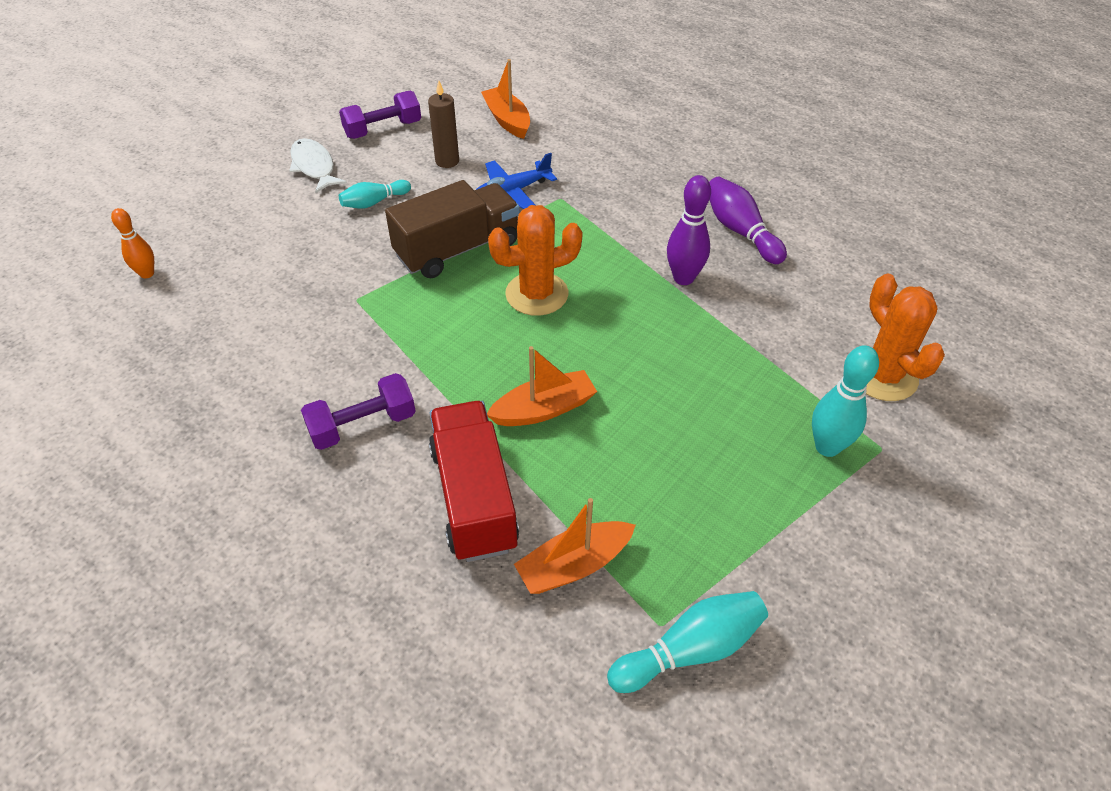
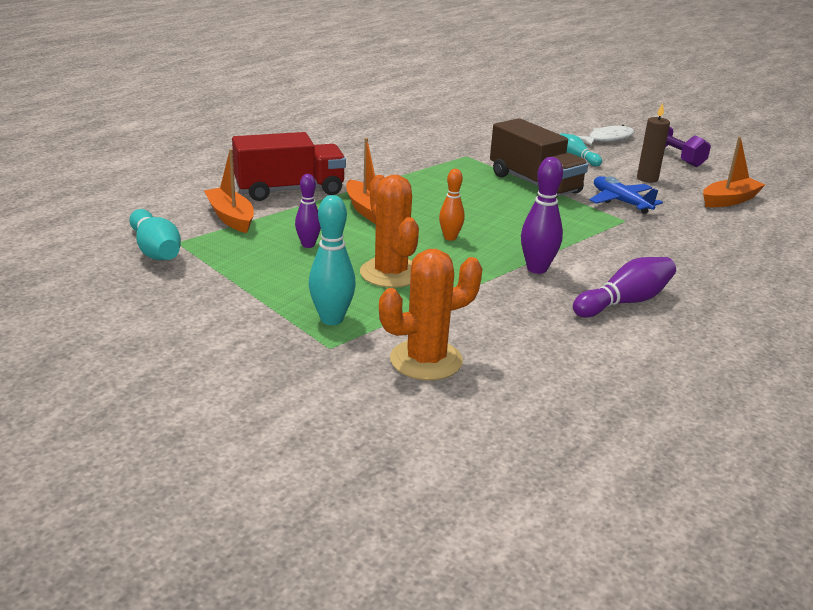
camera: 85 degrees right, 20 degrees down
(147, 273) = (471, 107): orange bowling pin -> orange bowling pin (450, 237)
(363, 425) = (350, 161): purple dumbbell -> none
(537, 294) = (492, 210): orange cactus -> orange cactus (390, 273)
(651, 471) = (308, 245): none -> purple bowling pin

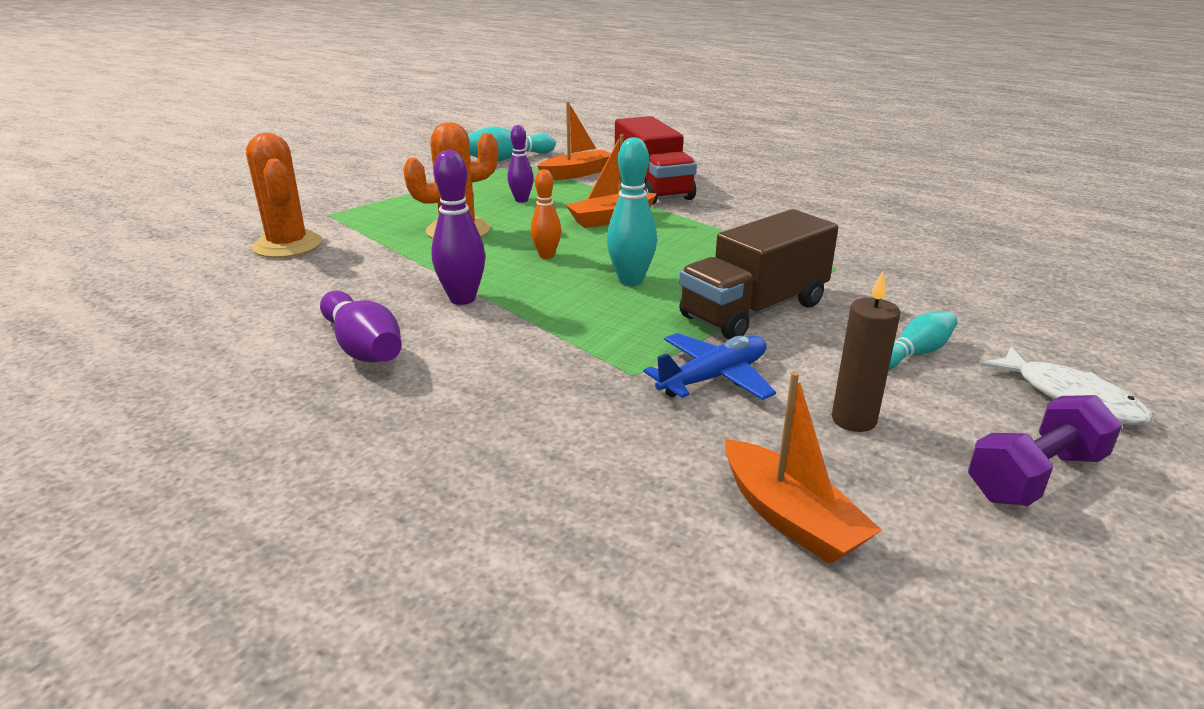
camera: 90 degrees right, 0 degrees up
(331, 319) = (374, 213): turquoise bowling pin -> turquoise bowling pin (631, 280)

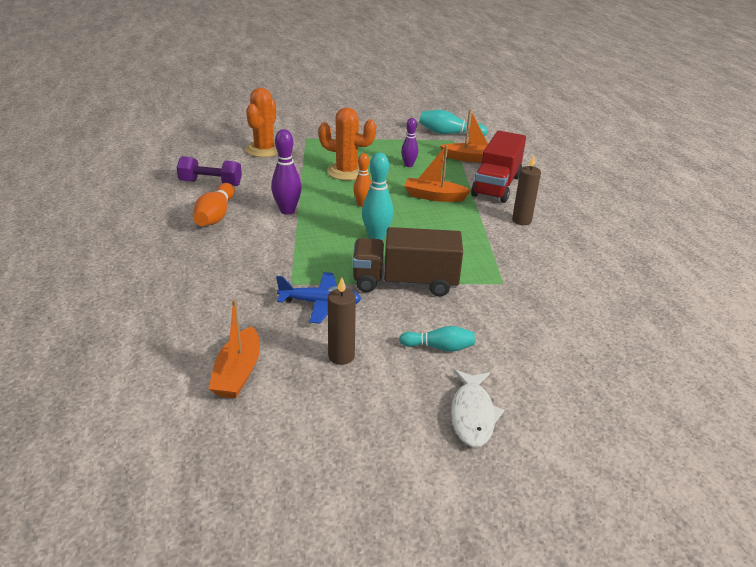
camera: 40 degrees right, 5 degrees up
(363, 347) = (215, 216): purple bowling pin -> orange bowling pin
(738, 209) = (521, 220): none -> brown candle
(1035, 476) = (368, 428): purple dumbbell -> purple dumbbell (211, 183)

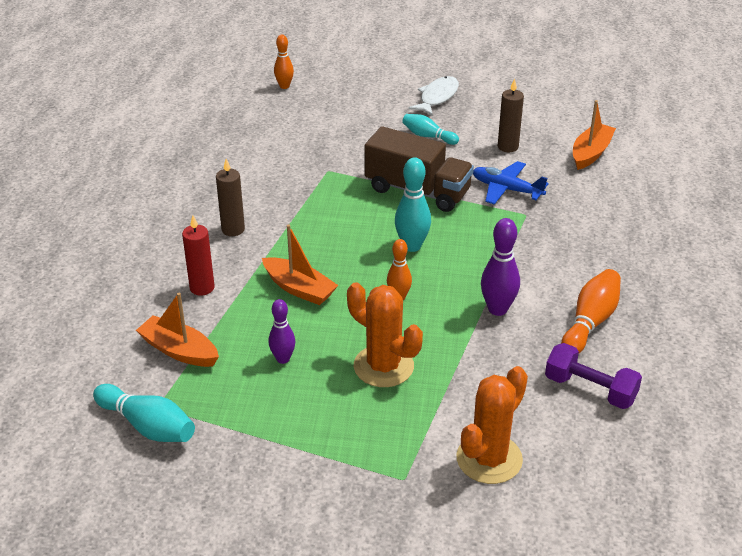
camera: 155 degrees left, 5 degrees up
(496, 186) = (202, 288): red truck -> red candle
(666, 377) = (284, 86): none -> orange bowling pin

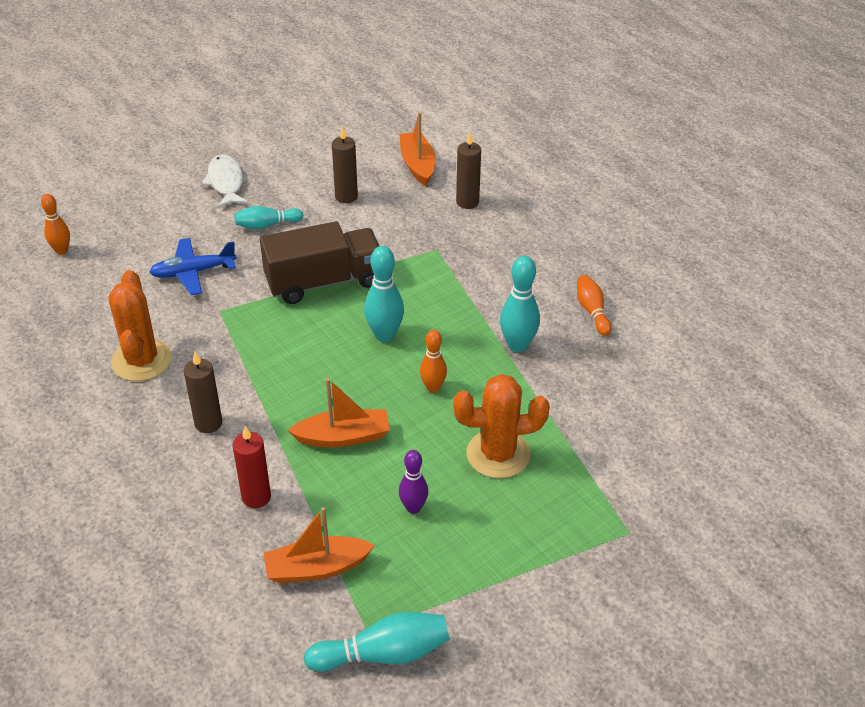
camera: 45 degrees left, 5 degrees up
(489, 459) = (662, 469): orange cactus -> orange cactus (141, 360)
(497, 309) = (518, 345): purple bowling pin -> turquoise bowling pin
(506, 189) = (394, 236): blue plane -> blue plane (193, 272)
(590, 322) = (592, 311): orange bowling pin -> orange bowling pin, size x0.66
(590, 389) = (656, 364): purple dumbbell -> none
(595, 196) = (467, 202): none -> brown candle

